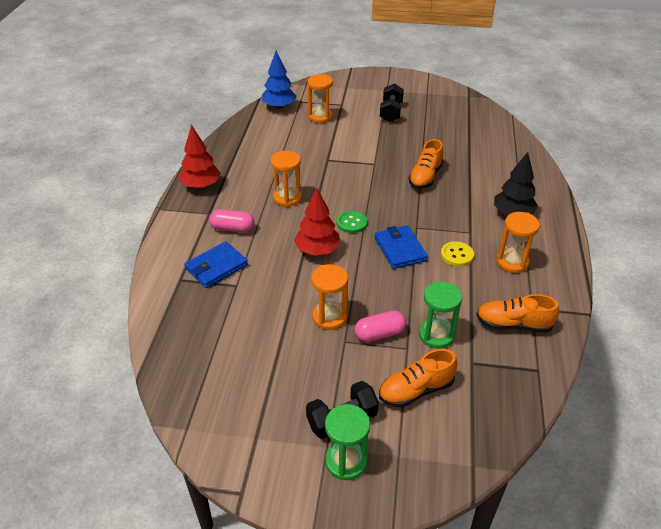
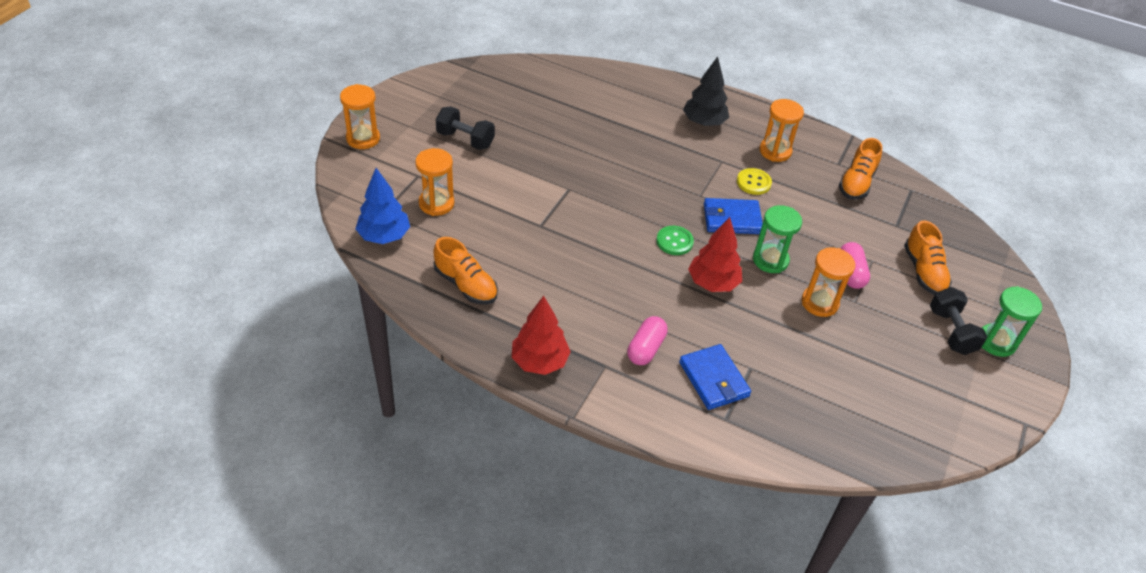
camera: 75 degrees left, 5 degrees up
(287, 198) = (604, 283): orange hourglass -> orange hourglass (363, 139)
(425, 177) = (615, 158): orange shoe -> orange shoe (466, 285)
(436, 335) = (859, 235): green hourglass -> green hourglass (770, 260)

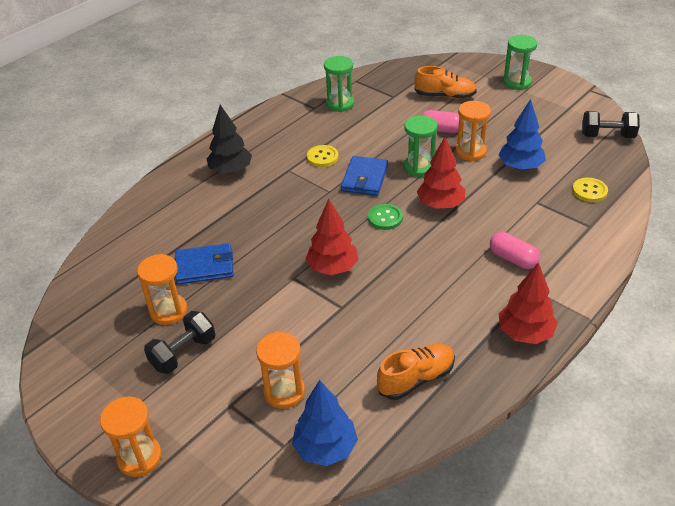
camera: 70 degrees left, 5 degrees down
(590, 212) = (332, 268): none -> red tree
(713, 379) = (549, 225): blue wallet -> blue wallet (205, 267)
(775, 151) = (286, 137): orange hourglass -> orange hourglass (168, 311)
(792, 419) = (589, 191): none -> yellow button
(811, 350) = (520, 167): none -> blue tree
(856, 183) = (340, 104): orange shoe -> green hourglass
(951, 331) = (506, 98): black dumbbell -> black dumbbell (607, 136)

